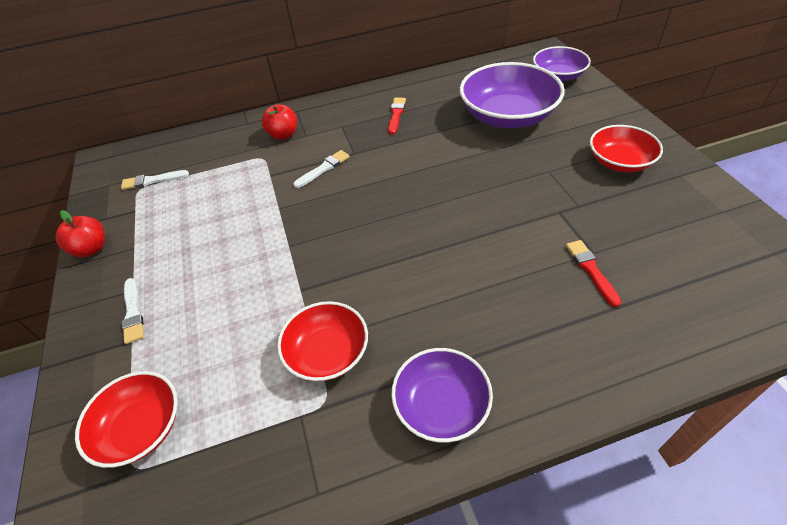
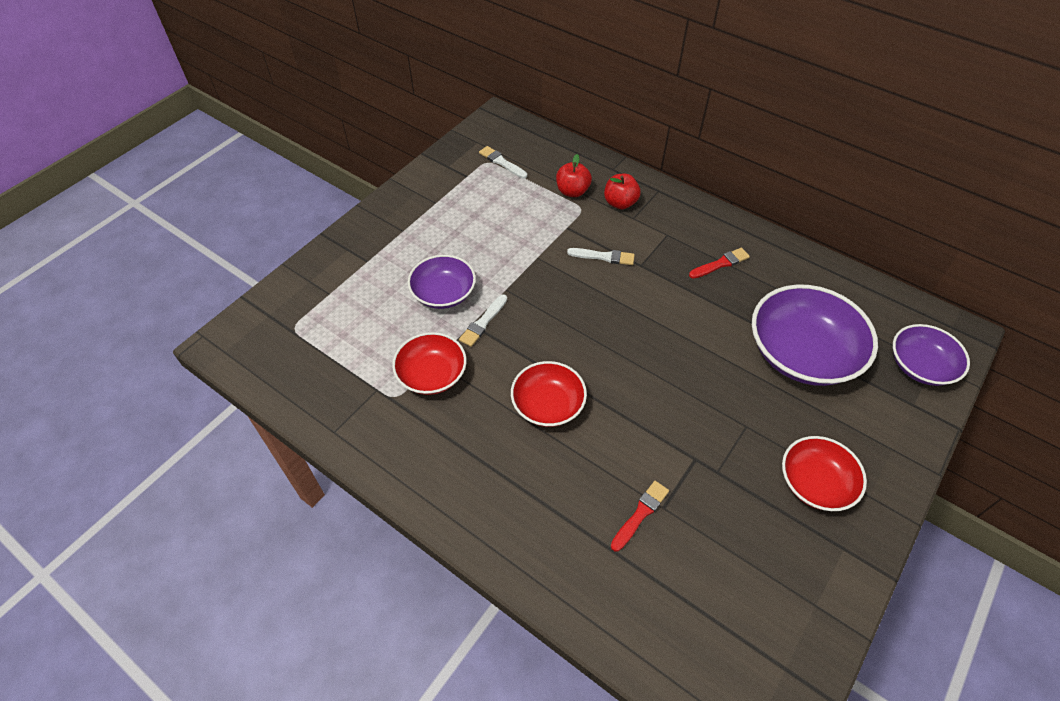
camera: 50 degrees right, 5 degrees up
(91, 249) = (418, 181): red apple -> red apple (572, 191)
(133, 313) = (387, 245): white brush -> white brush (483, 322)
(141, 428) = (317, 313): red bowl -> red bowl (548, 404)
(441, 405) = (437, 467): purple bowl -> purple bowl (443, 293)

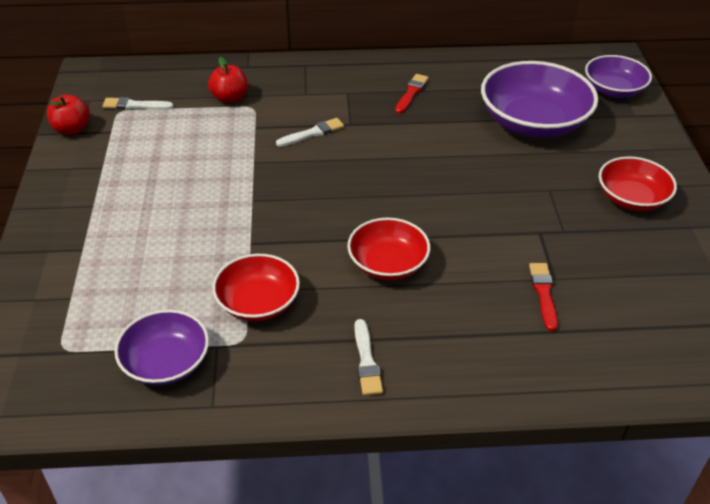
camera: 40 degrees left, 10 degrees down
(443, 293) = (195, 234): purple bowl -> purple bowl (166, 362)
(483, 322) = (260, 236): white brush -> white brush (366, 361)
(620, 203) = (282, 88): red apple -> red apple (72, 129)

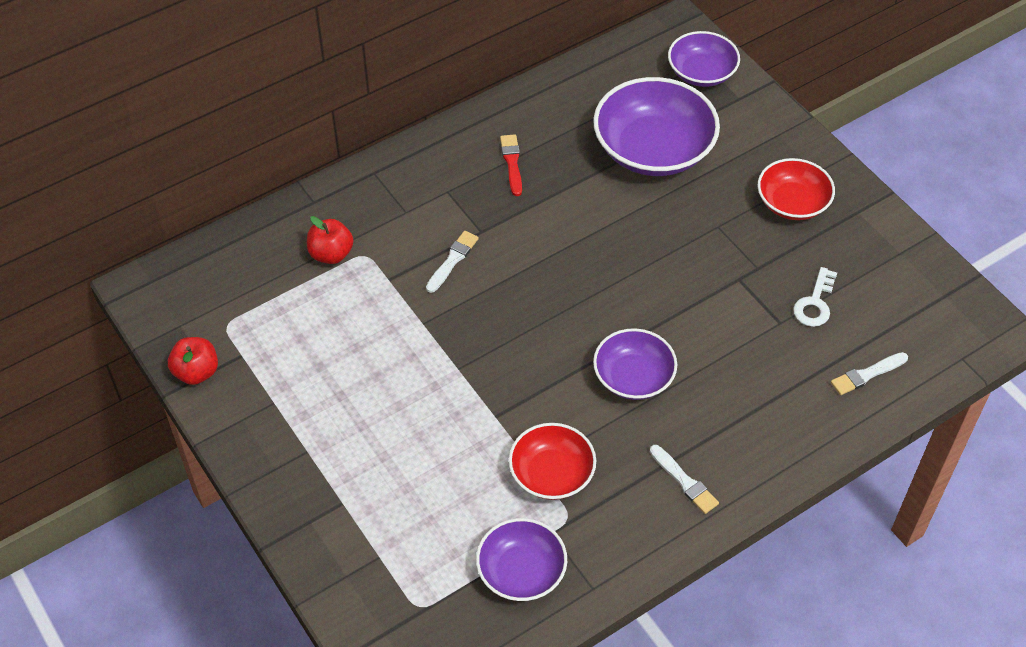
camera: 30 degrees left, 10 degrees up
(135, 105) = (236, 310): white brush -> white brush (867, 374)
(388, 263) = (633, 377): red bowl -> purple bowl
(543, 293) = (781, 342): red brush -> none
(599, 277) = (815, 303): none -> white key

